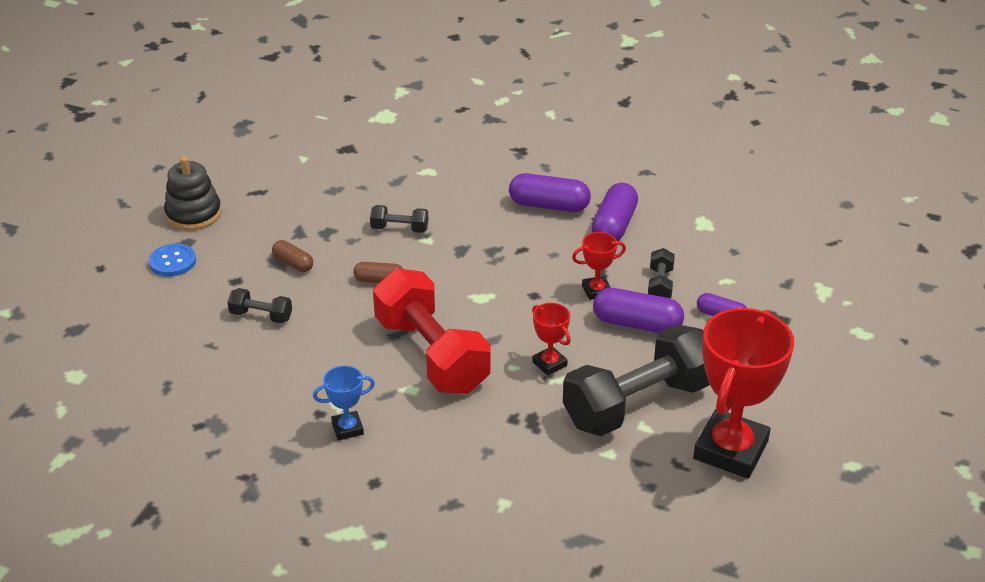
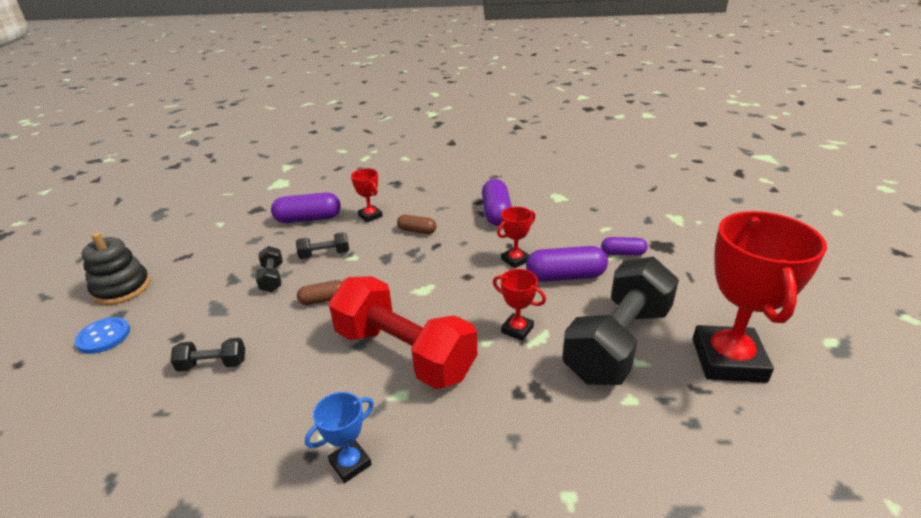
camera: 20 degrees left, 5 degrees down
(293, 263) = (234, 306): brown capsule -> brown capsule (417, 231)
(468, 191) = (370, 216): none -> red trophy
(549, 205) = (438, 211): purple capsule -> purple capsule (308, 219)
(660, 285) = (560, 243): black dumbbell -> black dumbbell (272, 278)

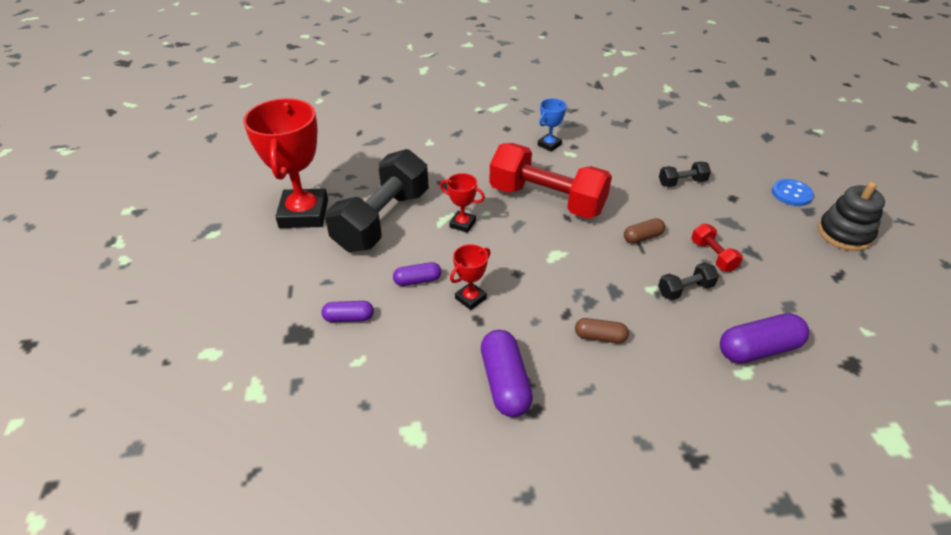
camera: 170 degrees right, 10 degrees up
(272, 278) = (713, 256): black dumbbell -> red dumbbell
(370, 216) = (678, 362): red trophy -> none
(565, 276) = (417, 280): purple capsule -> purple capsule, size x0.58

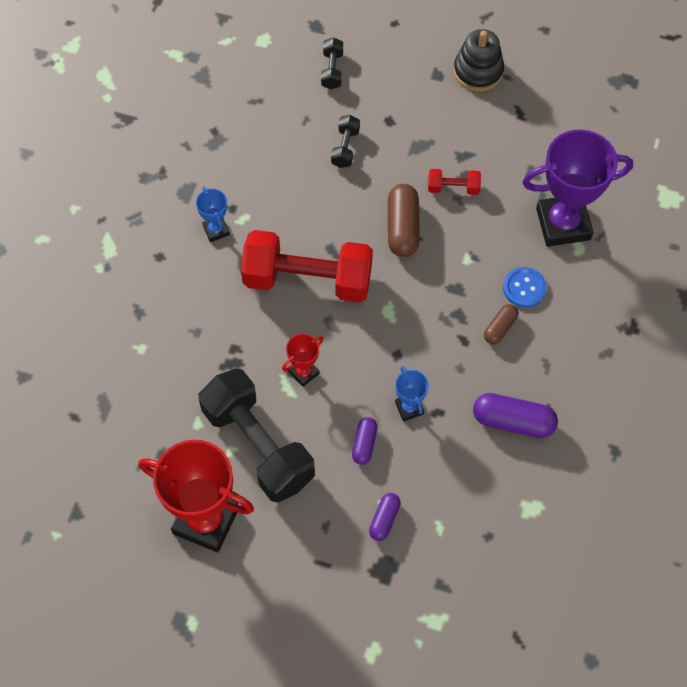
camera: 65 degrees left, 20 degrees up
(470, 298) = (409, 408): red trophy -> blue trophy
(547, 200) = (308, 280): red dumbbell -> red dumbbell turned 45 degrees clockwise
(642, 237) = (402, 228): brown capsule -> brown capsule, size x1.71
(685, 290) = (480, 234): black dumbbell -> black dumbbell (332, 70)
(758, 349) = (563, 224): purple capsule -> purple trophy
(791, 194) = (409, 71): blue button -> blue button (524, 288)

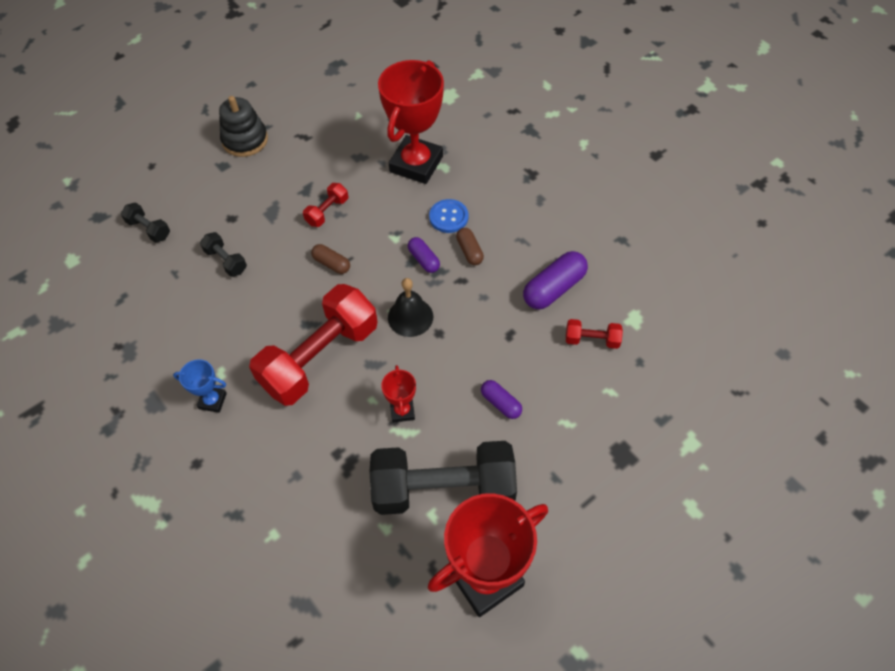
camera: 55 degrees left, 5 degrees down
(384, 519) = (578, 428): purple capsule -> purple capsule (424, 260)
(396, 323) = (410, 317): none -> black bell
(402, 228) = (331, 264): brown capsule -> brown capsule, size x0.58
(409, 408) = (492, 352): blue trophy -> none
(481, 483) = (592, 340): none -> red dumbbell
(563, 224) = (416, 164): purple trophy -> red trophy

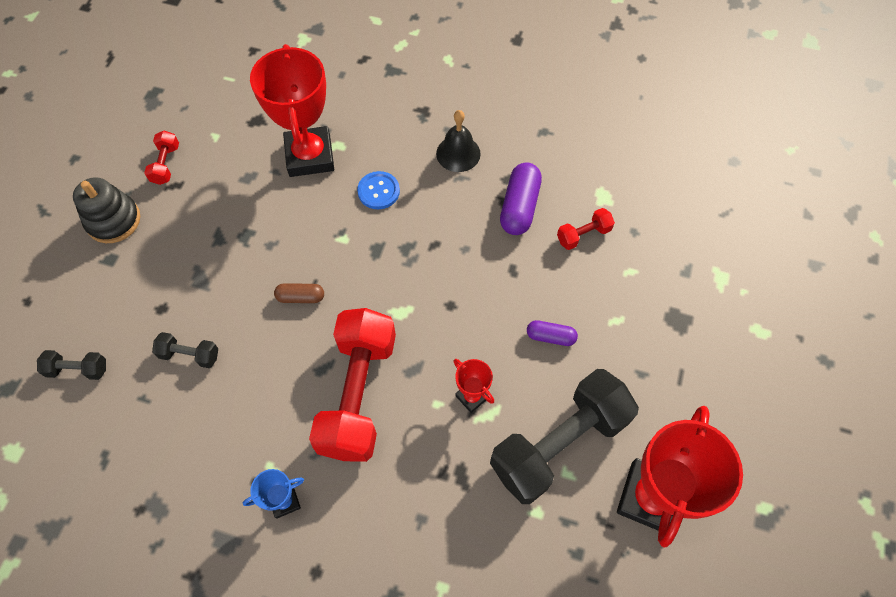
camera: 35 degrees left, 5 degrees up
(327, 211) = (257, 248): red dumbbell -> red dumbbell (166, 164)
(410, 317) = (414, 305): black bell -> black bell (458, 153)
(424, 260) = (386, 244): purple capsule -> none
(469, 251) = (421, 213): brown capsule -> none

